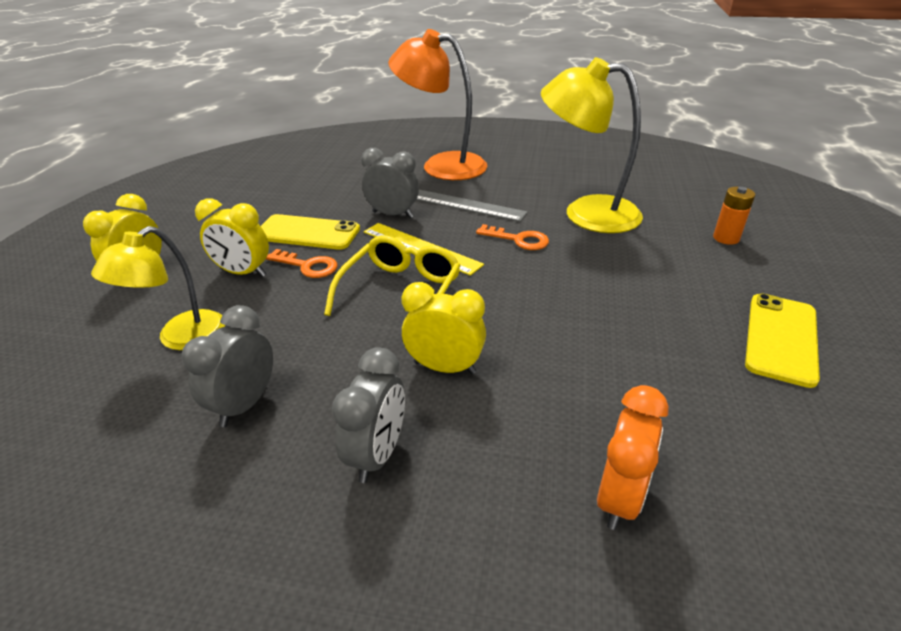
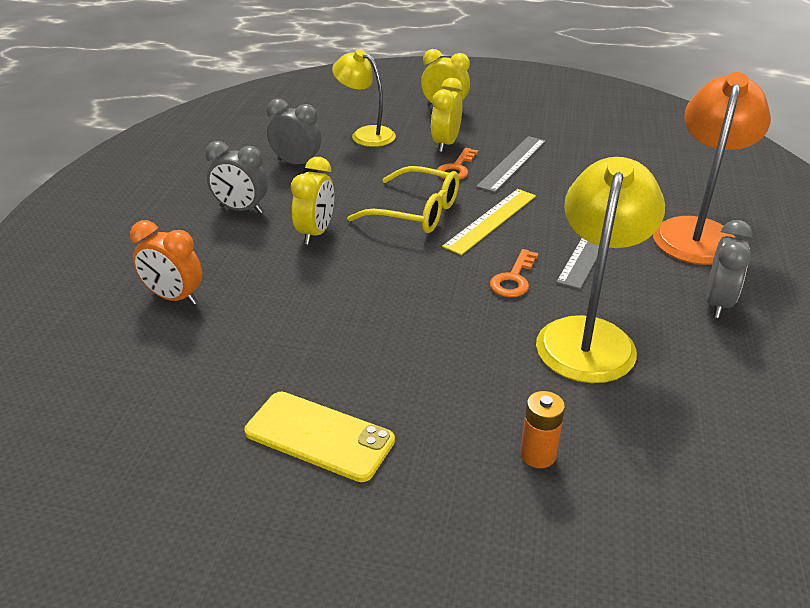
camera: 90 degrees right, 0 degrees up
(307, 233) = (512, 163): yellow phone -> grey ruler
(392, 215) = (556, 203): grey clock -> grey clock (717, 303)

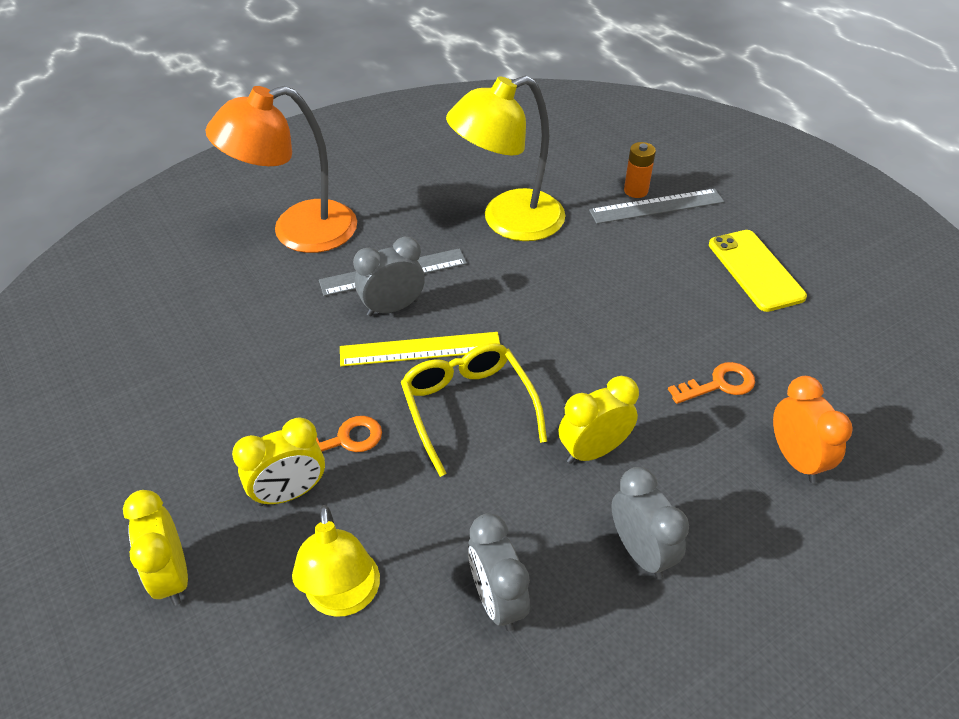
camera: 135 degrees left, 10 degrees up
(512, 163) = (282, 404): grey ruler -> grey ruler (656, 206)
(513, 279) = (491, 286): orange key -> orange key (719, 384)
(717, 303) = (395, 188): grey clock -> grey clock (392, 308)

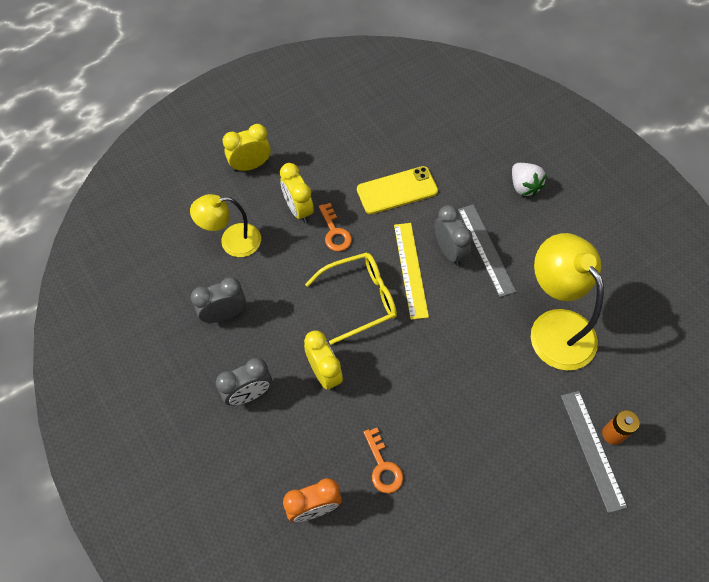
camera: 90 degrees right, 15 degrees up
(298, 231) = (524, 186): orange lamp -> white strawberry
(755, 270) = (514, 523): yellow phone -> yellow phone (397, 190)

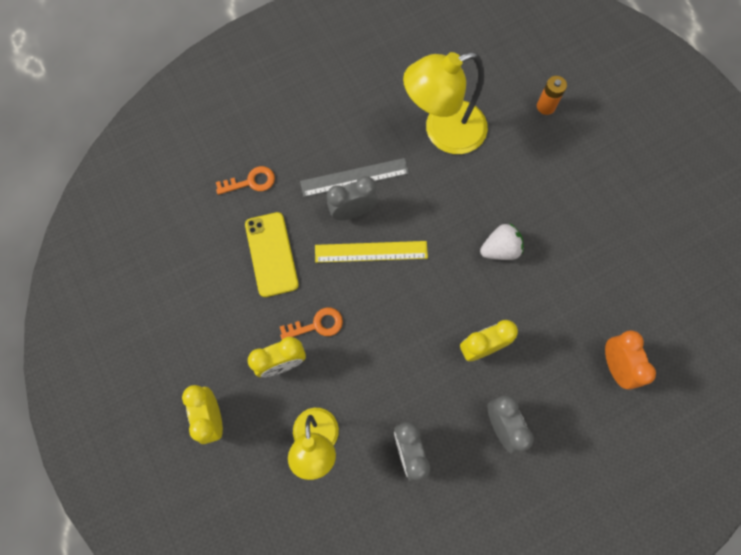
camera: 85 degrees left, 10 degrees up
(359, 299) = (401, 306): yellow glasses -> none
(383, 466) = (576, 300): orange key -> orange key (251, 182)
(524, 186) = (284, 130): white strawberry -> white strawberry (500, 249)
(592, 449) = (559, 124): grey ruler -> none

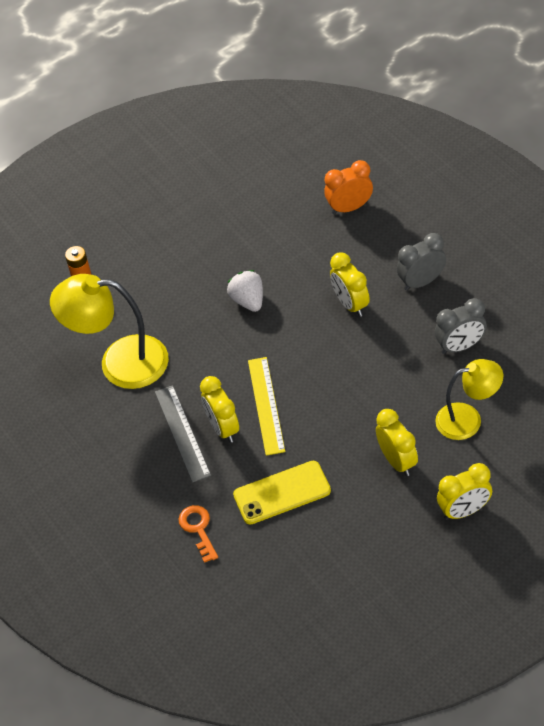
camera: 90 degrees left, 20 degrees down
(317, 325) = (352, 438): orange key -> none
(353, 212) = (223, 428): grey clock -> yellow clock
(443, 132) = (119, 362): yellow lamp -> yellow lamp turned 120 degrees clockwise

